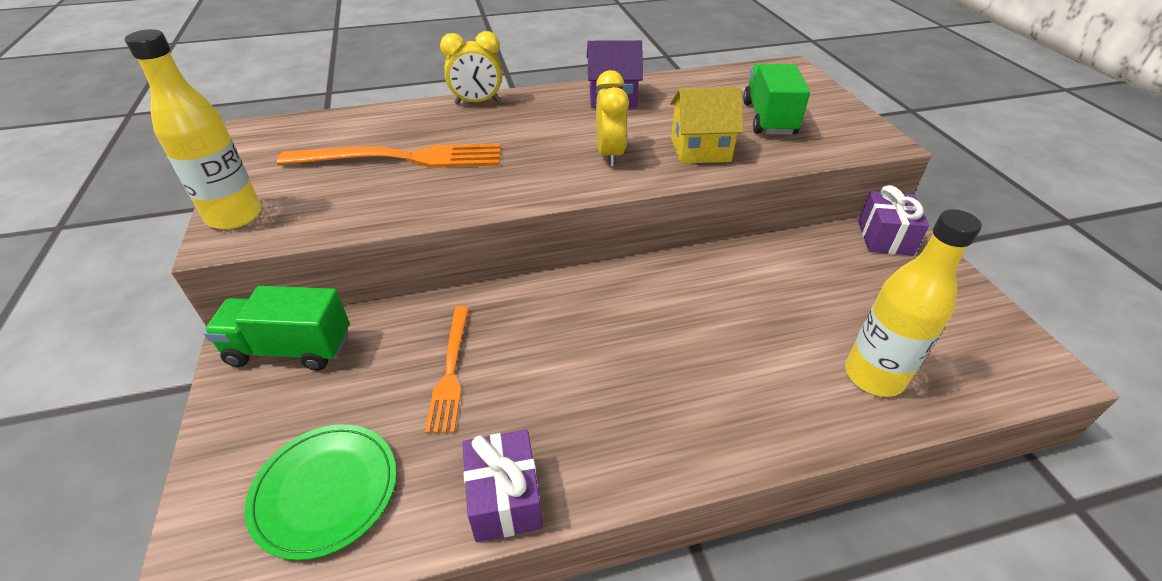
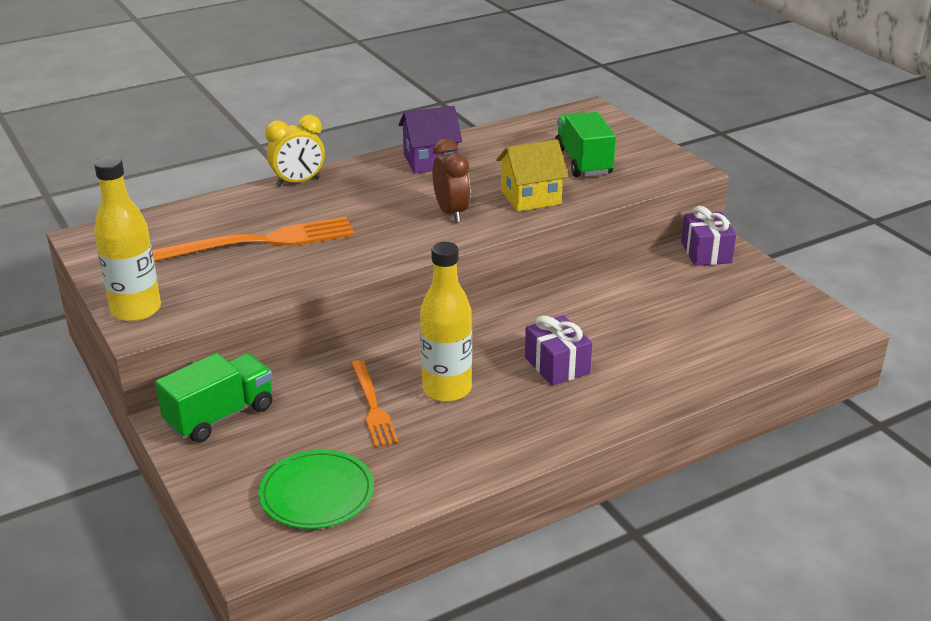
camera: 15 degrees left, 10 degrees down
(290, 349) = (220, 416): green truck -> green truck turned 150 degrees clockwise
(504, 498) = (458, 471): purple gift -> purple gift (557, 365)
(609, 155) = (451, 213): yellow clock -> brown clock
(873, 376) = (712, 352): yellow bottle -> yellow bottle (447, 389)

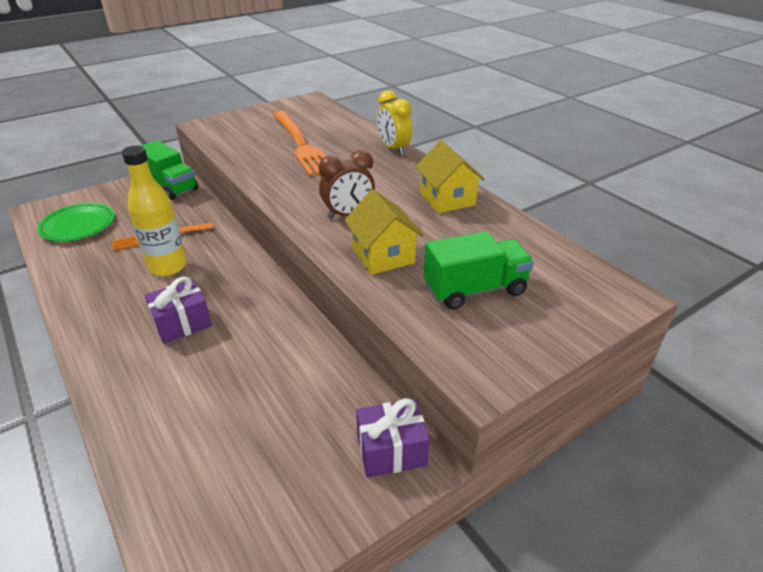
camera: 85 degrees right, 5 degrees up
(136, 310) = (222, 121): yellow bottle -> none
(430, 161) = (447, 199): purple house -> yellow house

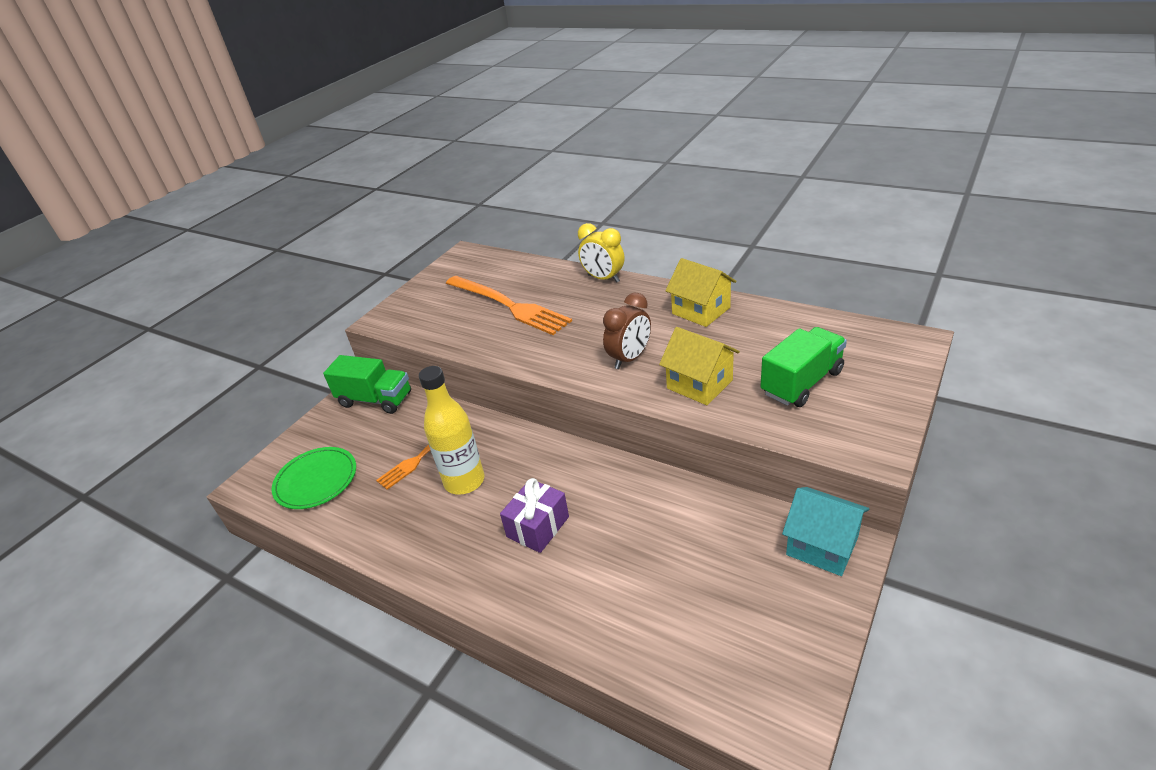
camera: 20 degrees left, 0 degrees up
(391, 450) = (822, 546): purple gift -> turquoise house

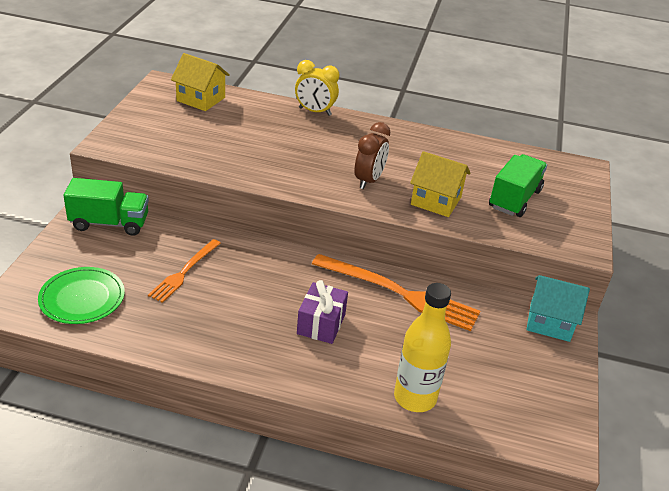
camera: 25 degrees left, 0 degrees up
(464, 481) = (236, 291): yellow bottle -> yellow bottle (415, 397)
(508, 305) = (234, 133): orange fork -> orange fork (399, 293)
(701, 311) = (413, 142): yellow house -> yellow house (201, 99)

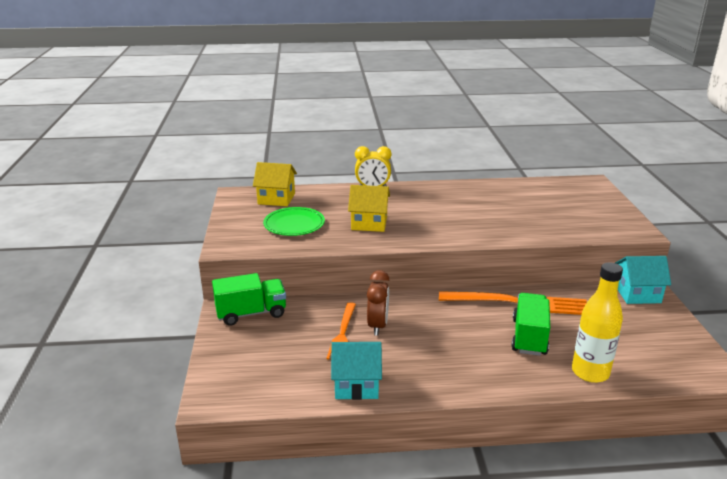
camera: 15 degrees left, 10 degrees down
(82, 298) = (272, 376): green plate -> green plate (294, 224)
(157, 333) = (356, 385): none -> turquoise house
(321, 324) = (479, 341): purple gift -> none
(368, 180) = (453, 224): brown clock -> brown clock (377, 326)
(436, 201) = (513, 226): yellow house -> yellow house (369, 223)
(514, 199) = (565, 212): green truck -> green truck (529, 337)

